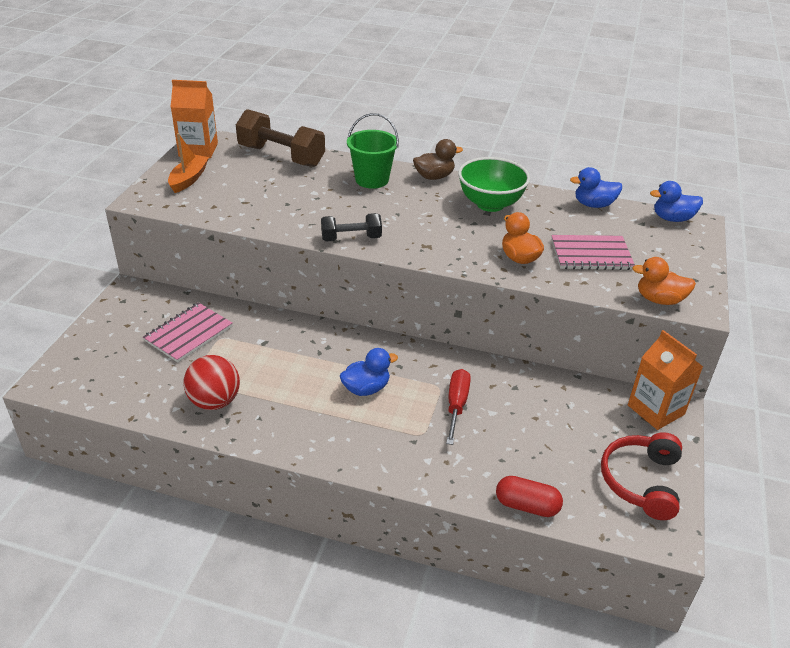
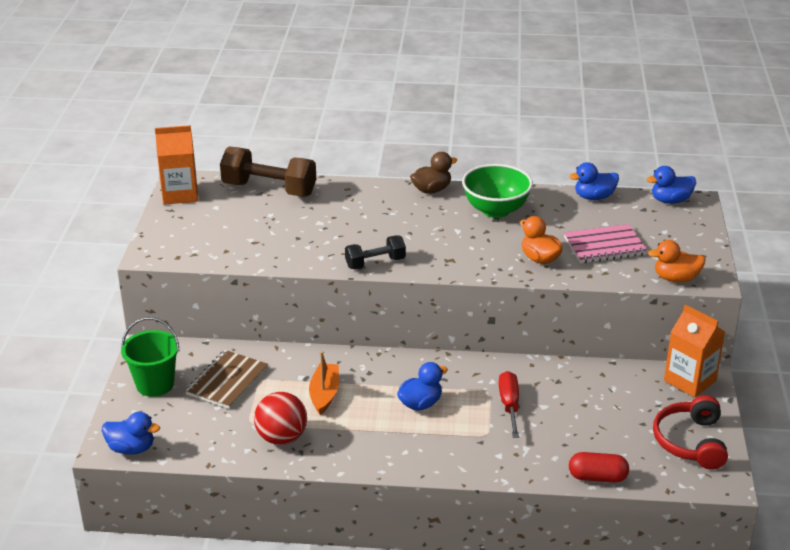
camera: 10 degrees left, 5 degrees down
(66, 387) = (131, 448): none -> blue duck
(189, 179) = (186, 227): orange boat -> orange boat (324, 394)
(189, 334) = (227, 381): pink notebook -> brown notebook
(372, 180) = (371, 201): green bucket -> green bucket (155, 384)

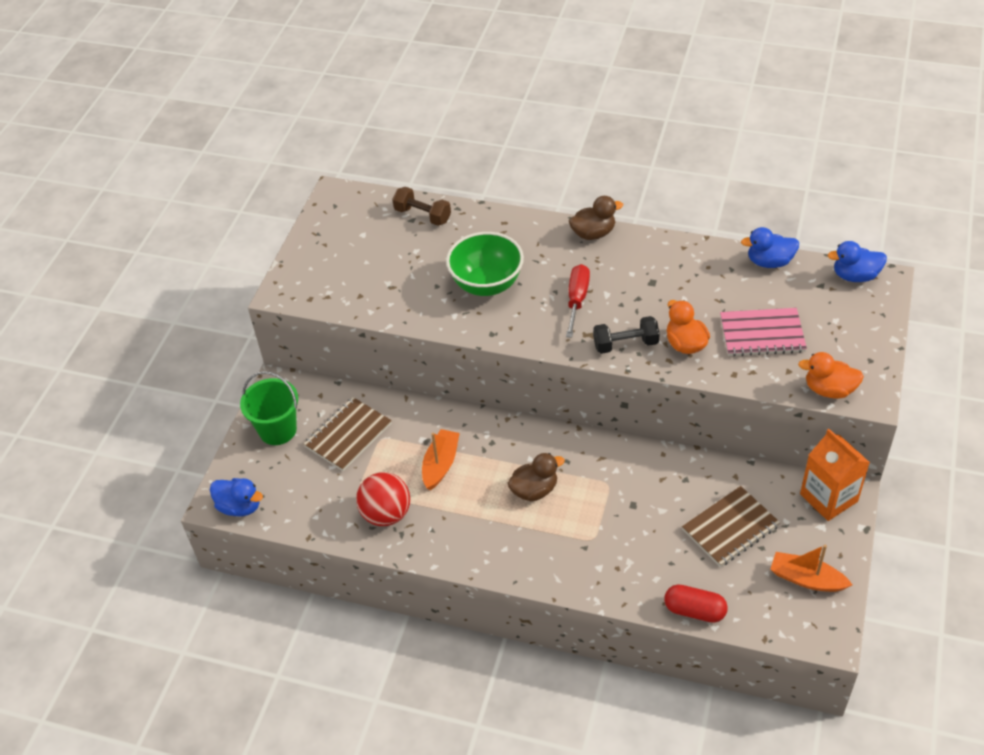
camera: 15 degrees right, 15 degrees up
(180, 194) = (330, 213): orange carton -> none
(269, 189) = (422, 215): brown dumbbell -> brown dumbbell, size x0.59
(375, 263) = (508, 330): black dumbbell -> black dumbbell (625, 344)
(420, 404) = (534, 490): blue duck -> brown duck
(496, 210) = (655, 270): green bowl -> green bowl (487, 284)
(509, 405) = (626, 504): red screwdriver -> red screwdriver (577, 300)
(610, 412) = (730, 528): none -> brown notebook
(690, 442) = (806, 579): red headphones -> orange boat

